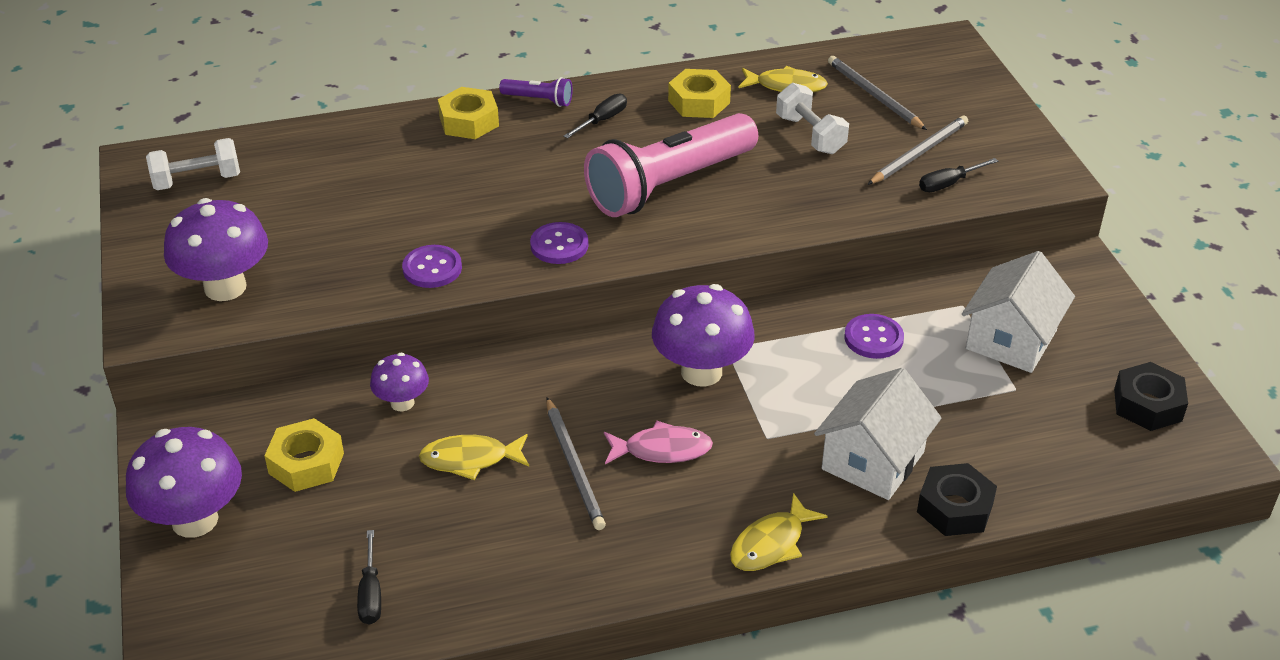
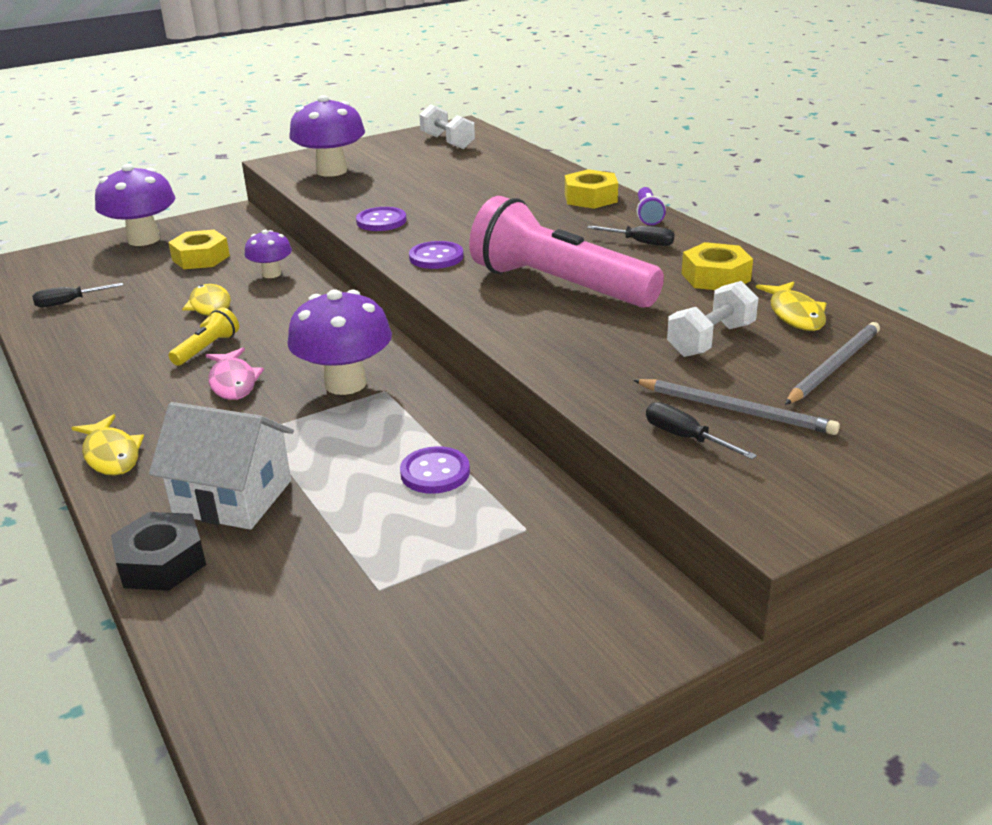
camera: 75 degrees right, 10 degrees down
(574, 466) = (207, 348): grey pencil -> yellow flashlight
(771, 543) = (111, 454): yellow fish -> yellow fish turned 150 degrees counterclockwise
(1011, 339) = (475, 575): white house -> none
(1147, 405) = (381, 721): black nut -> none

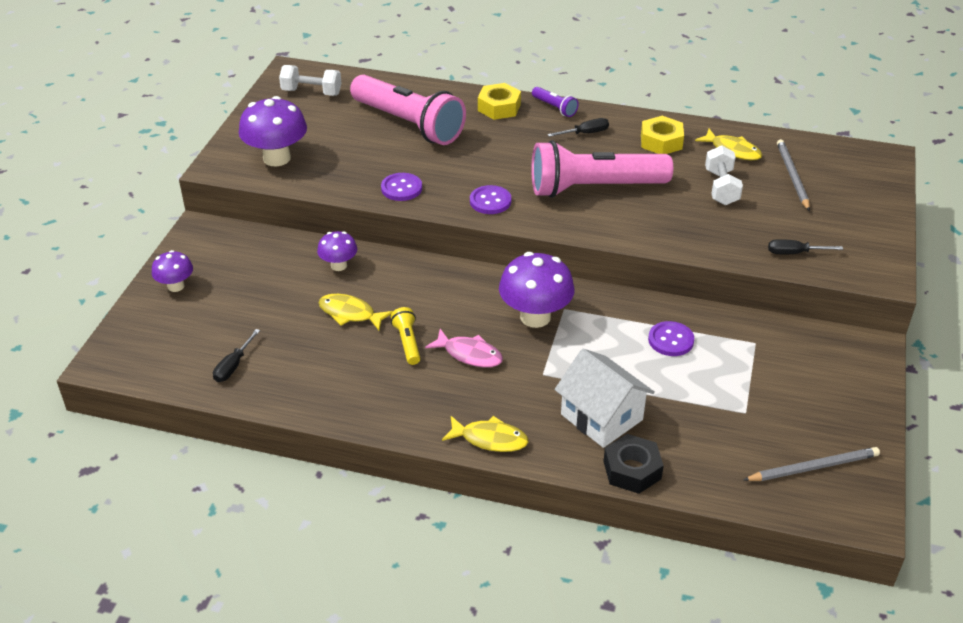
camera: 45 degrees left, 10 degrees up
(144, 239) = (176, 286): purple mushroom -> purple mushroom, size x0.56
(201, 258) = (258, 279): yellow nut -> none
(232, 497) = (601, 417): white house -> white house turned 75 degrees clockwise
(482, 184) = (409, 124): none -> pink flashlight
(736, 410) = (791, 225): grey pencil -> grey pencil (813, 467)

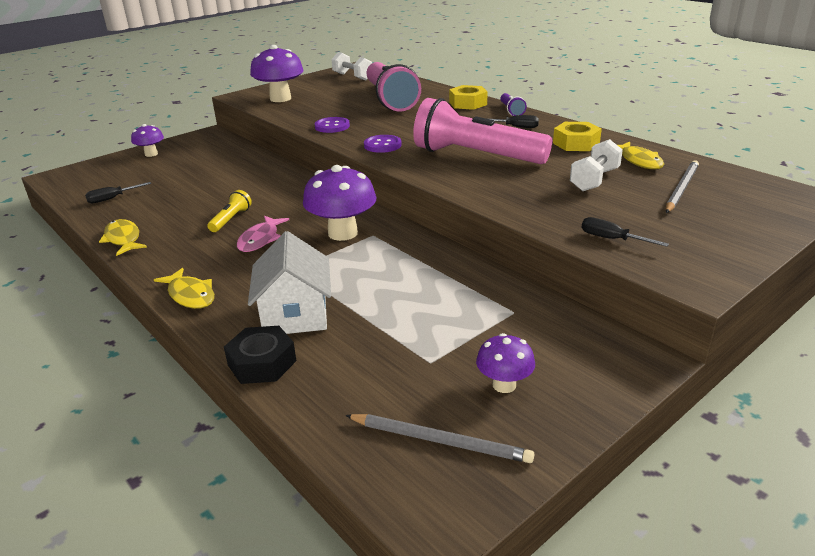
camera: 35 degrees right, 10 degrees down
(339, 265) = (256, 169): purple mushroom -> purple mushroom (504, 385)
(350, 313) = (222, 194): yellow fish -> yellow fish (123, 239)
(469, 354) = (260, 239): pink fish -> pink fish turned 45 degrees clockwise
(671, 340) = (433, 283): purple button -> none

